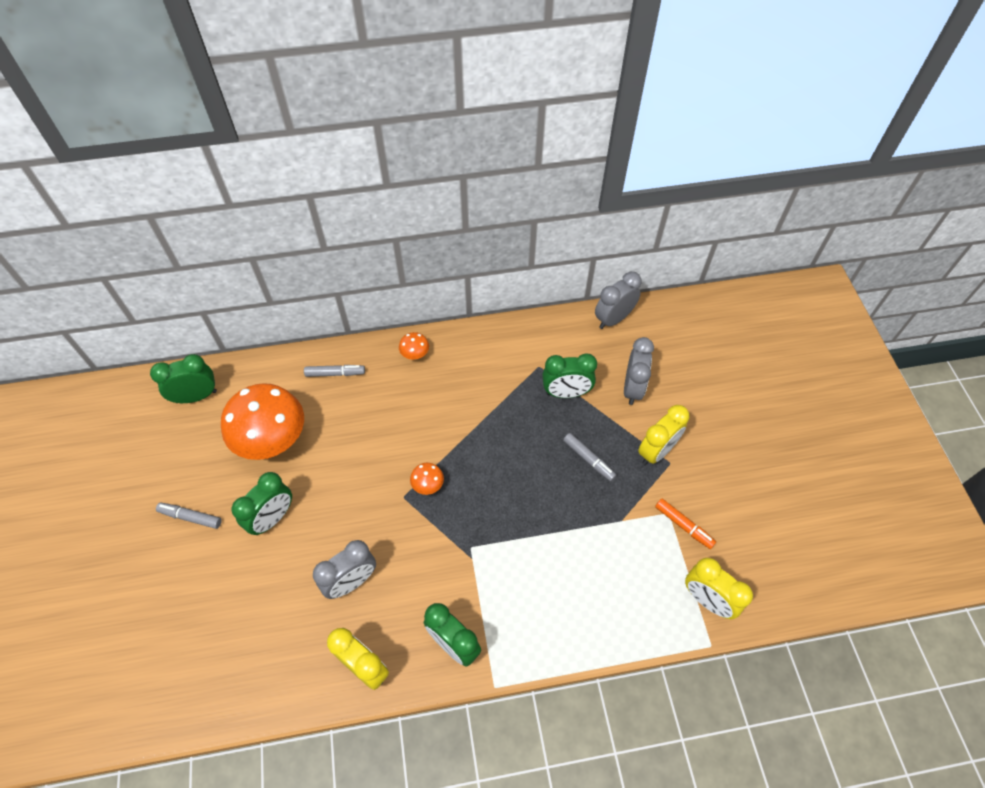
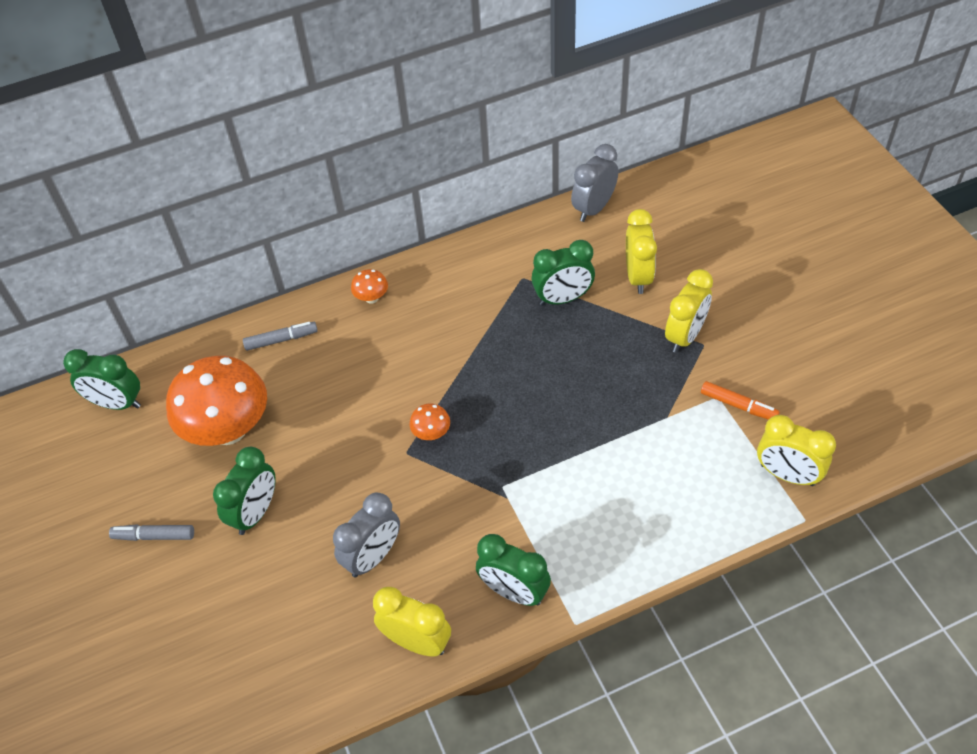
camera: 10 degrees left, 5 degrees down
(196, 396) = (117, 403): green clock -> green clock turned 135 degrees counterclockwise
(588, 459) = (610, 362): grey marker -> none
(632, 388) = (638, 277): grey clock -> yellow clock

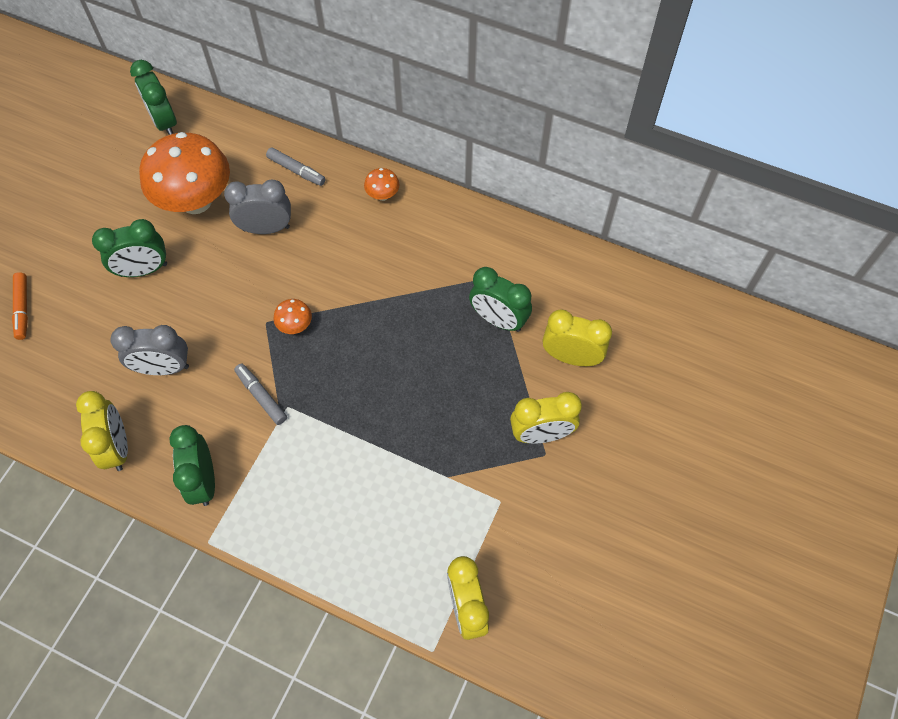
camera: 45 degrees right, 10 degrees up
(154, 536) = (81, 227): grey marker -> grey marker (261, 396)
(593, 208) = (612, 274): grey clock -> grey clock (266, 228)
(638, 277) = (571, 357): yellow clock -> yellow clock turned 120 degrees counterclockwise
(738, 405) = (505, 523): orange marker -> orange marker (23, 309)

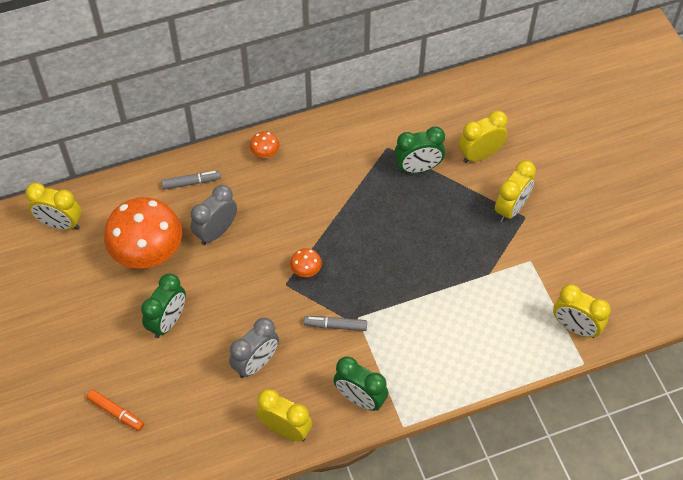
camera: 45 degrees left, 5 degrees down
(164, 122) = (60, 224): green clock -> yellow clock

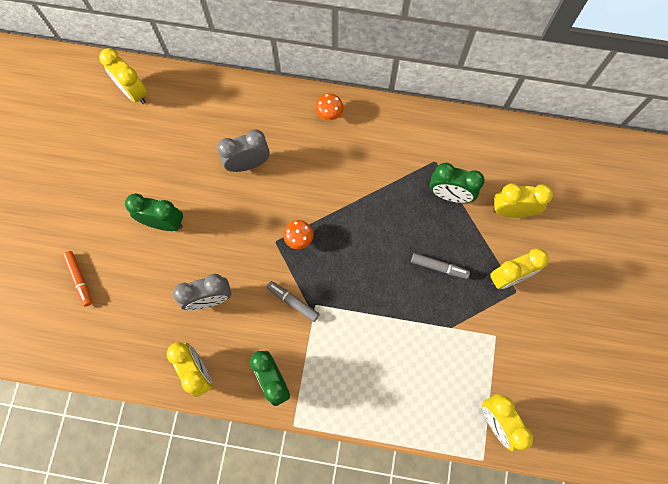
camera: 30 degrees right, 15 degrees up
(148, 253) = (184, 154): orange mushroom -> none
(168, 321) = (164, 223): green clock -> green clock turned 135 degrees counterclockwise
(191, 182) = (254, 109): grey marker -> grey marker (439, 267)

